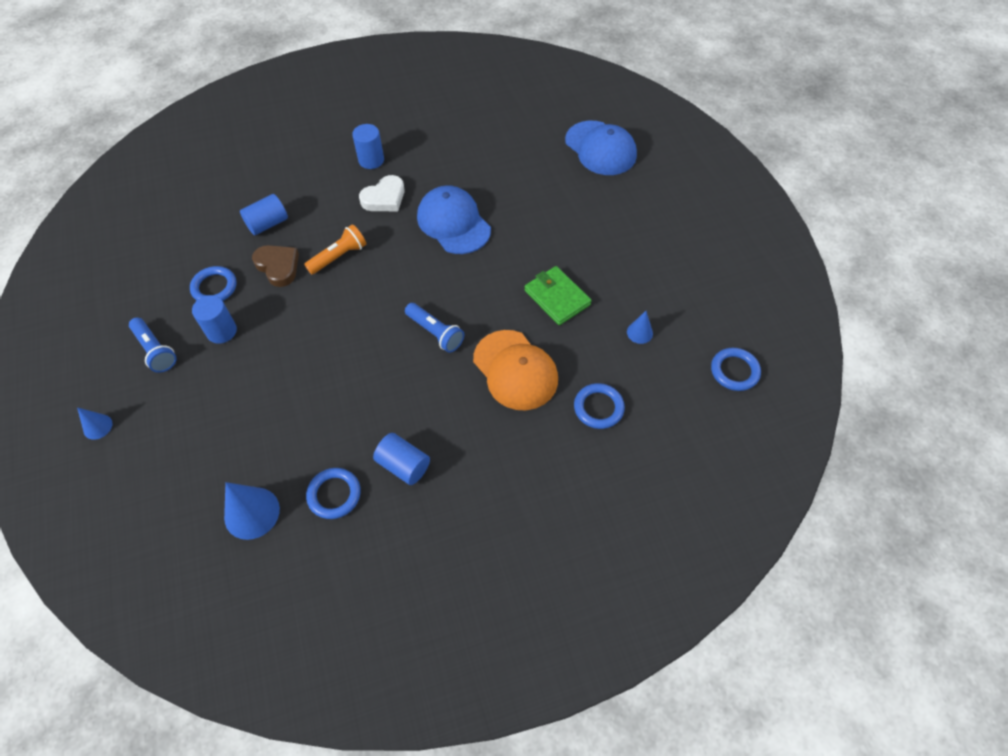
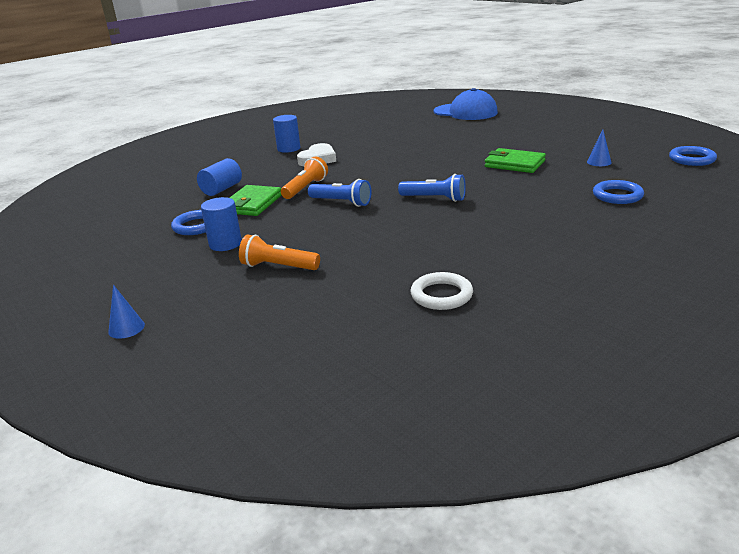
camera: 20 degrees left, 30 degrees down
(155, 350) = (160, 270): blue flashlight -> blue flashlight (341, 202)
(242, 390) = (278, 267): none -> orange flashlight
(252, 513) = (364, 330): blue cone -> none
(278, 267) = (252, 204): brown heart -> green wallet
(334, 495) = (441, 295): blue ring -> white ring
(403, 465) = (490, 262): blue cylinder -> none
(453, 223) = (389, 156): blue cap -> none
(515, 370) = (525, 197): orange cap -> none

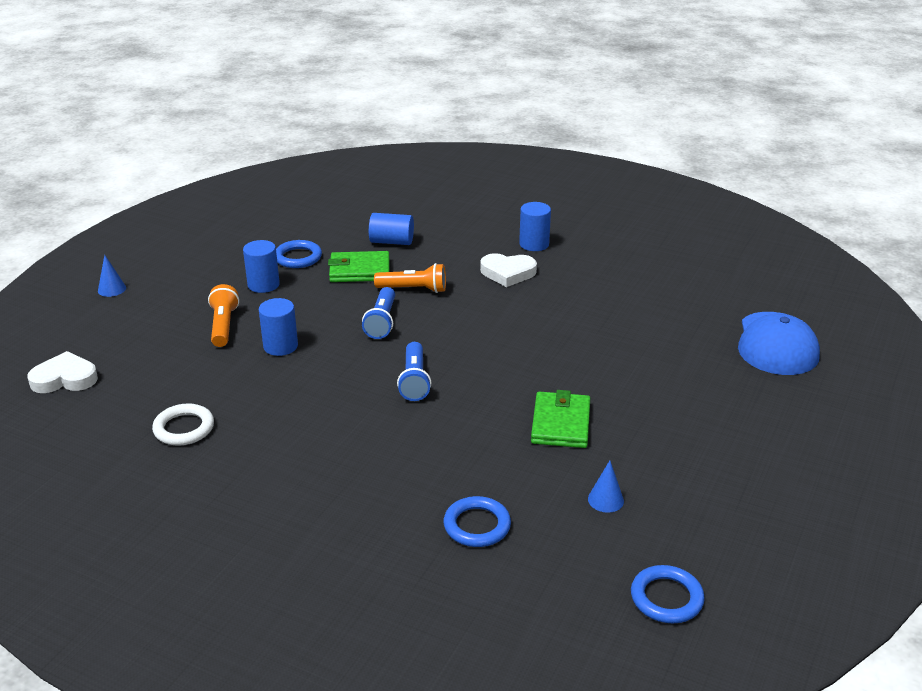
camera: 65 degrees right, 5 degrees up
(294, 366) = (65, 378): none -> white heart
(340, 243) = (280, 346): none -> blue cylinder

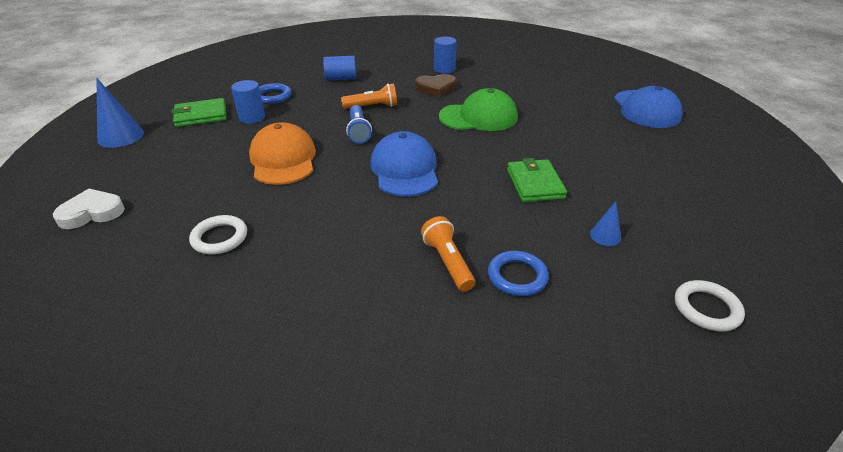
camera: 15 degrees left, 5 degrees up
(112, 289) = (121, 136): blue cone -> blue cone, size x1.82
(223, 326) = (229, 151): orange flashlight -> orange flashlight (448, 262)
(280, 346) = (283, 159): blue cylinder -> orange cap
(359, 270) = (325, 99): green wallet -> green wallet (201, 115)
(414, 381) = (405, 169): blue flashlight -> blue cap
(508, 273) = (436, 88): white heart -> brown heart
(541, 323) = (478, 117): none -> green cap
(666, 598) = (706, 308): blue ring -> white ring

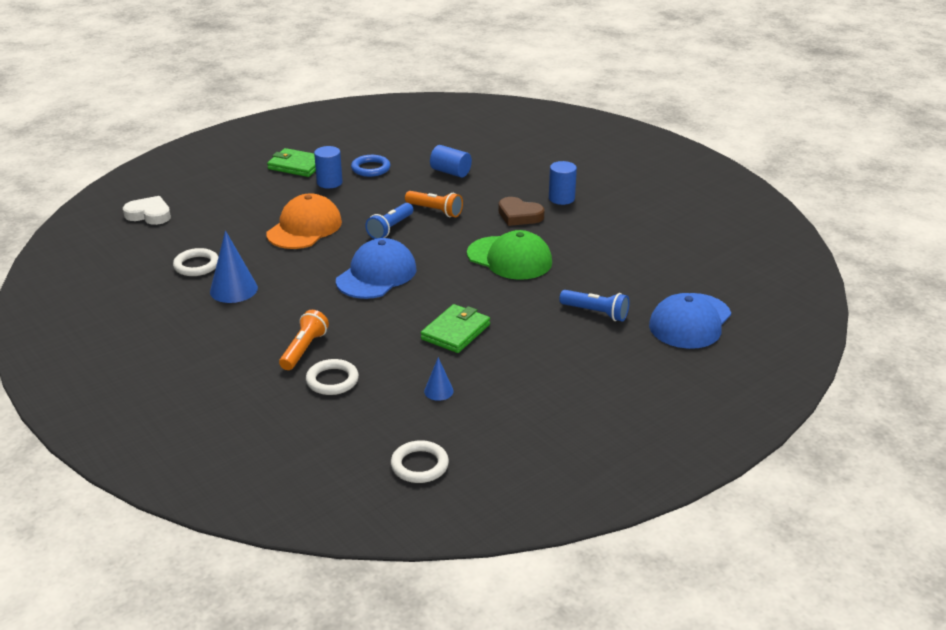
camera: 40 degrees right, 5 degrees down
(121, 136) = (225, 162): blue cone -> blue cone (233, 289)
(517, 276) = (332, 380): blue ring -> white ring
(591, 128) = (595, 313): none -> blue flashlight

